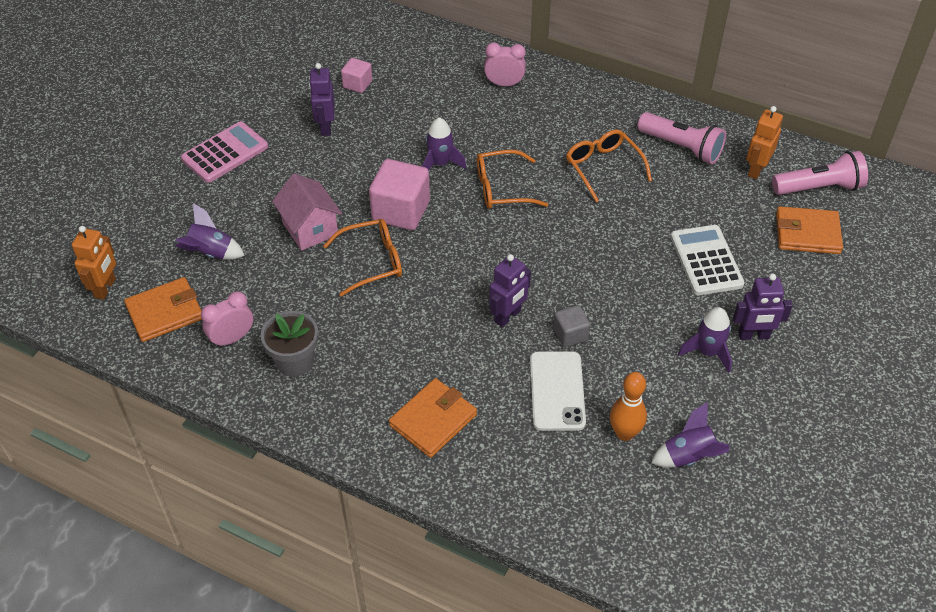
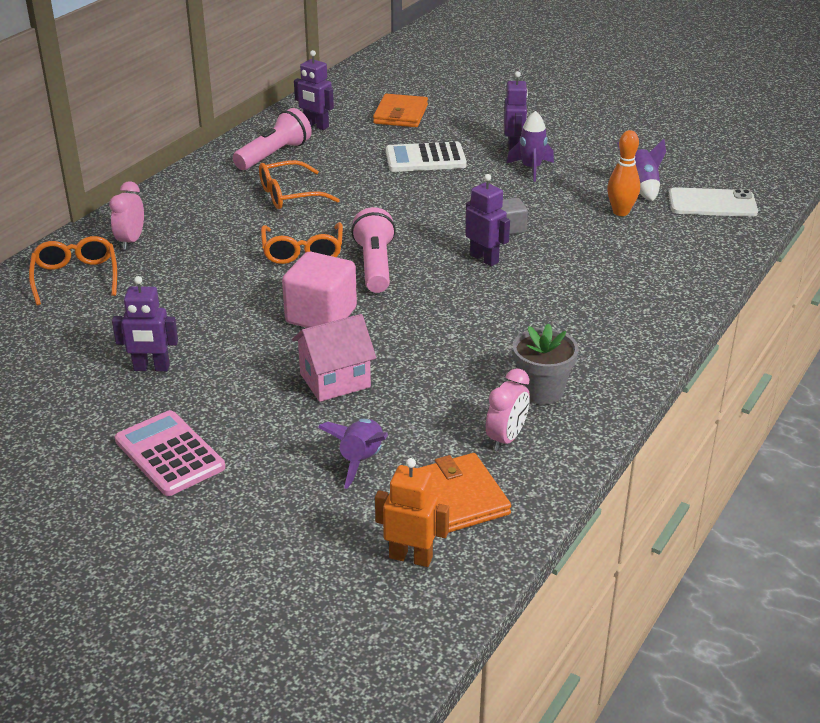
camera: 85 degrees left, 15 degrees down
(232, 338) = (506, 438): pink clock -> pink clock turned 120 degrees counterclockwise
(357, 84) = (78, 342): pink cube -> none
(372, 262) = (397, 337): orange glasses -> orange glasses (75, 277)
(433, 420) = (615, 306): orange wallet -> none
(440, 164) = (251, 287): purple rocket -> none
(557, 391) = (576, 239): white phone -> white phone (712, 203)
(756, 169) = (316, 126): orange robot -> purple robot
(819, 188) = (347, 103): pink flashlight -> pink flashlight (375, 265)

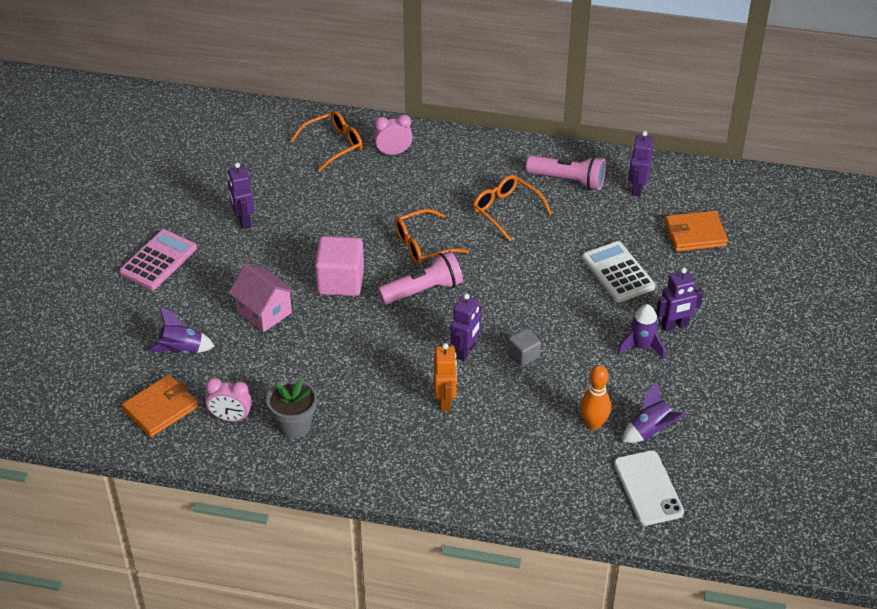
camera: 70 degrees right, 10 degrees up
(411, 557) = (96, 399): orange robot -> orange robot (445, 401)

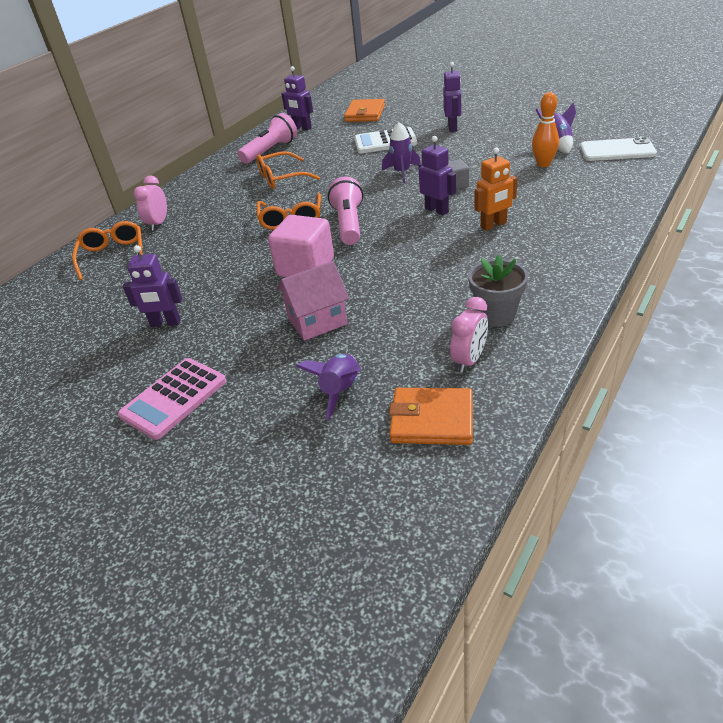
camera: 65 degrees left, 5 degrees down
(158, 260) = (174, 398): pink calculator -> pink calculator turned 105 degrees counterclockwise
(160, 408) = (432, 419): orange wallet -> orange wallet turned 60 degrees counterclockwise
(445, 401) = (493, 225): orange robot -> orange robot turned 135 degrees clockwise
(641, 346) = (468, 140): purple rocket -> purple rocket (402, 173)

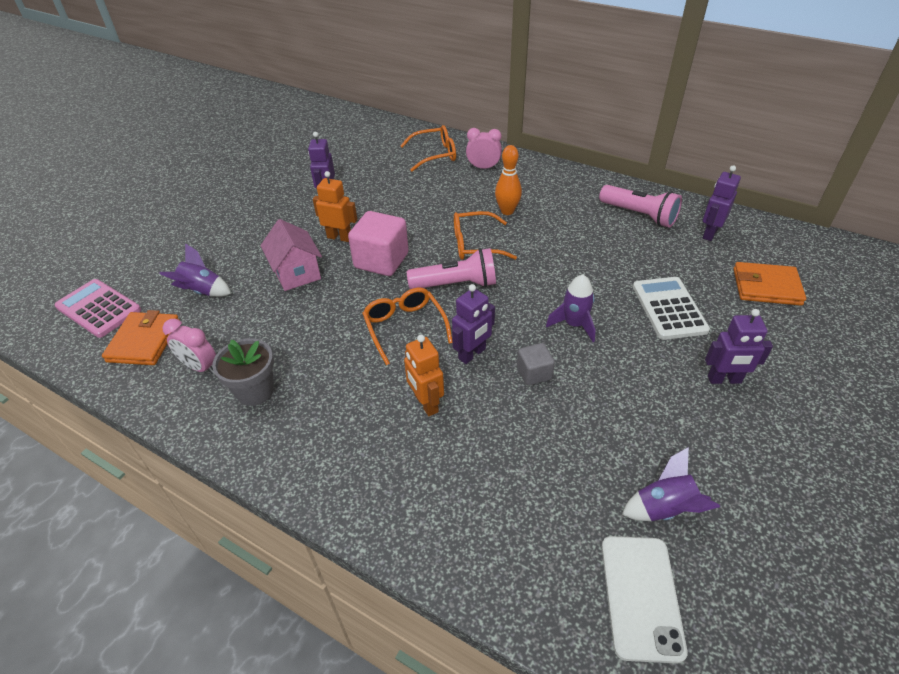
camera: 85 degrees right, 5 degrees up
(174, 398) = (237, 213): pink calculator -> pink calculator (98, 309)
(256, 300) = (339, 237): none -> orange robot
(281, 178) = (568, 230): orange glasses -> orange glasses (405, 327)
(543, 164) = (591, 478): orange bowling pin -> orange bowling pin (507, 211)

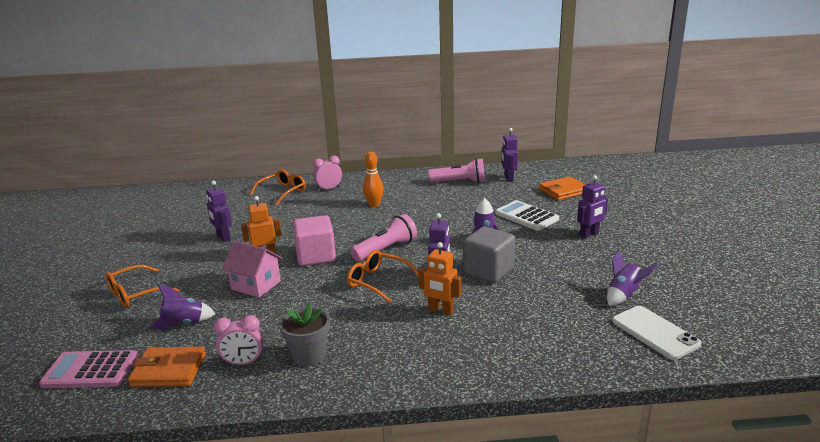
camera: 35 degrees left, 20 degrees down
(144, 341) = (169, 370): orange wallet -> orange wallet turned 60 degrees counterclockwise
(475, 244) = (373, 227): orange glasses -> orange glasses (135, 293)
(534, 373) = (488, 271): grey cube -> grey cube, size x1.85

